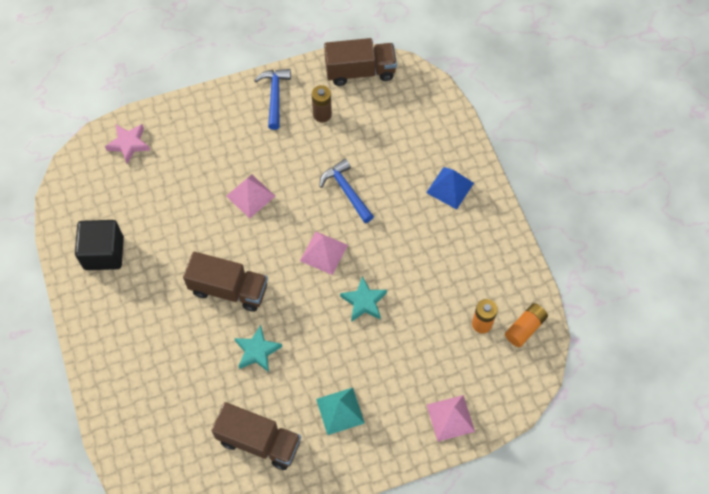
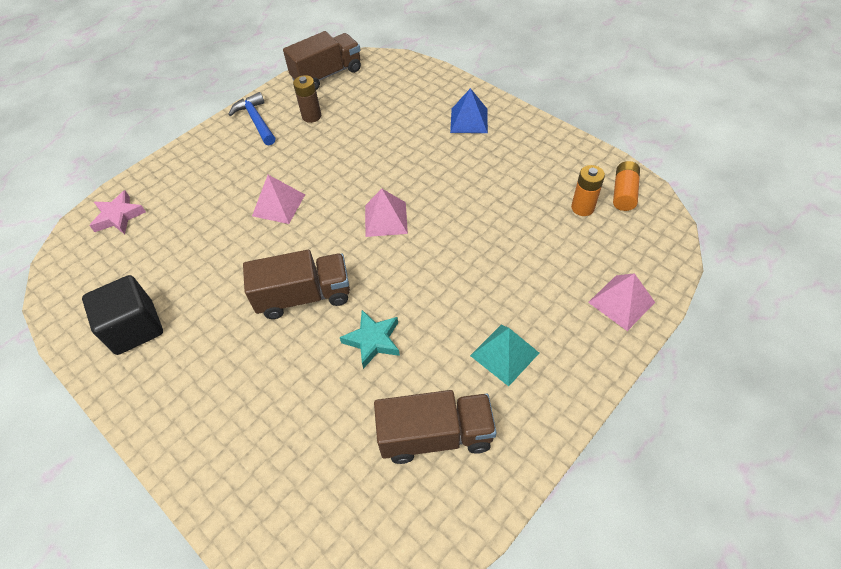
camera: 25 degrees left, 10 degrees down
(346, 191) = (374, 161): blue hammer -> none
(364, 302) = (456, 241): turquoise star -> none

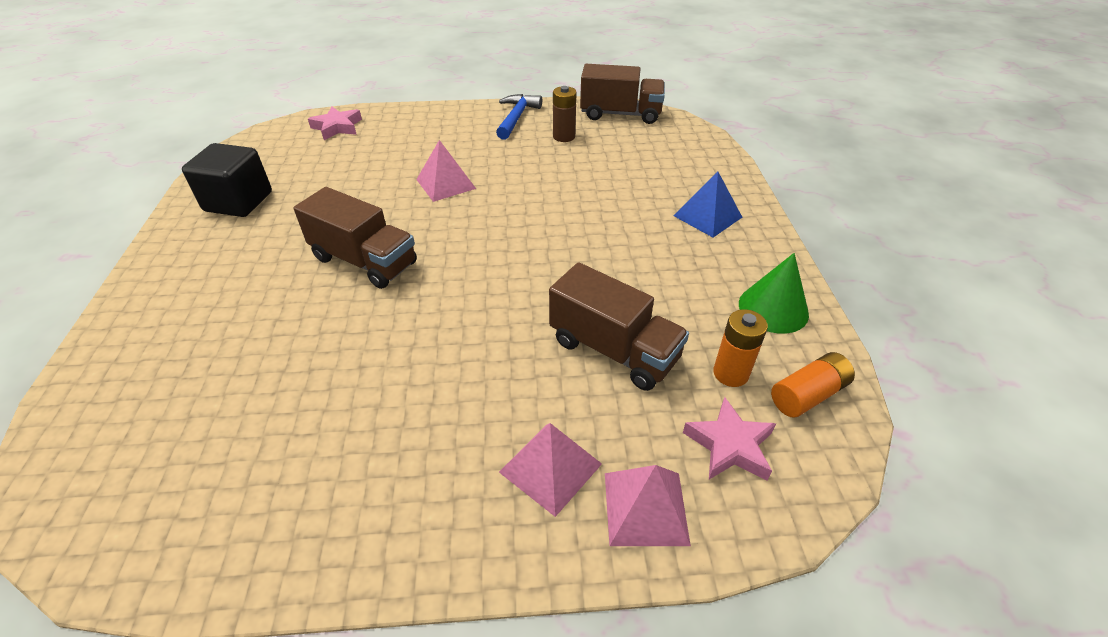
camera: 40 degrees right, 10 degrees down
(373, 340) = (360, 336): turquoise star -> none
(385, 219) = (512, 248): pink pyramid -> pink pyramid (550, 467)
(435, 435) = (284, 462): brown truck -> brown truck (613, 350)
(504, 354) = (446, 447): turquoise pyramid -> none
(562, 157) = (773, 308): none -> green cone
(620, 244) = (730, 445): none -> pink star

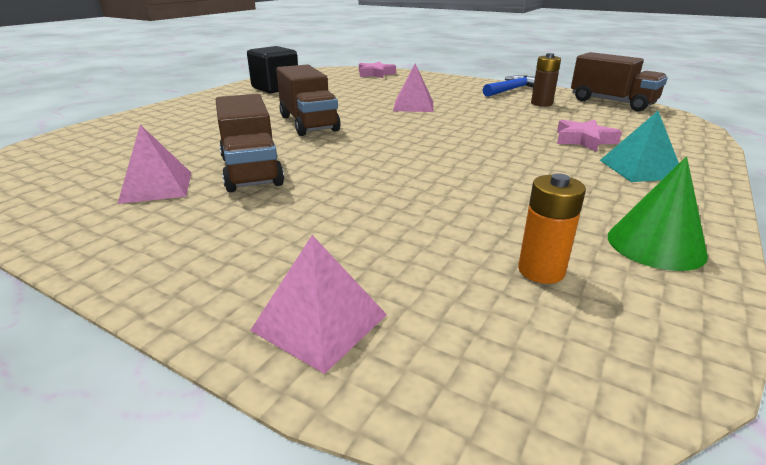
camera: 35 degrees right, 15 degrees down
(550, 467) = (277, 259): pink pyramid -> pink pyramid (157, 187)
(613, 350) = (432, 215): brown truck -> brown truck (251, 171)
(707, 216) = (640, 169): blue pyramid -> turquoise pyramid
(730, 445) = (472, 320): pink star -> pink star (584, 140)
(808, 394) = (630, 324): orange battery -> none

